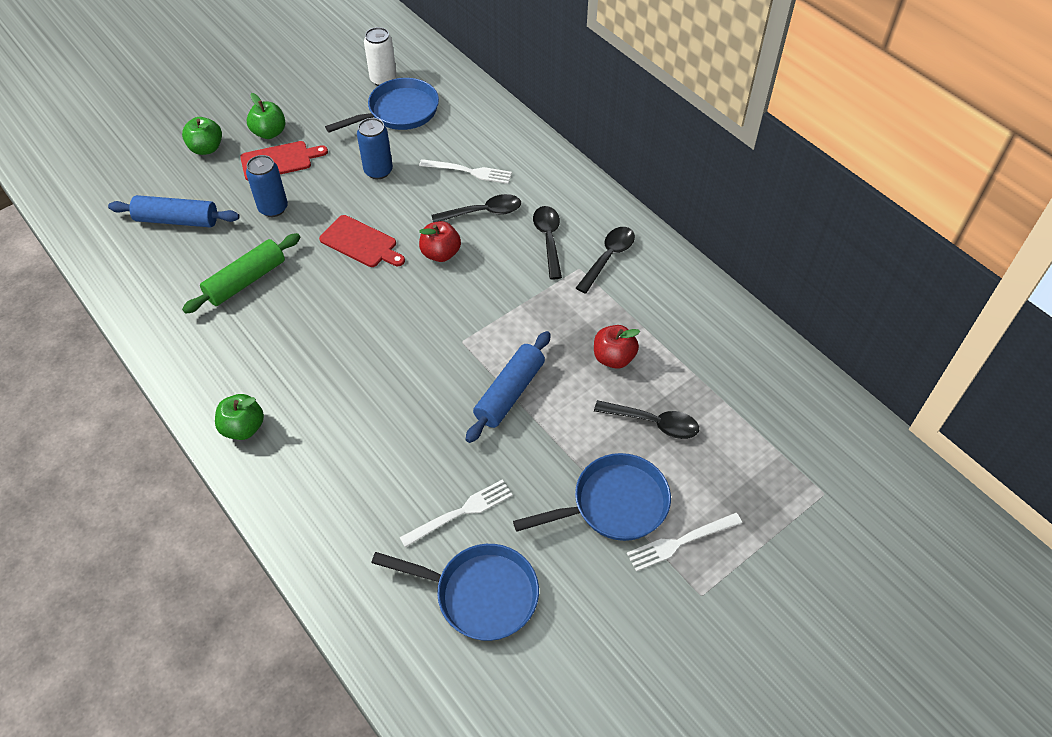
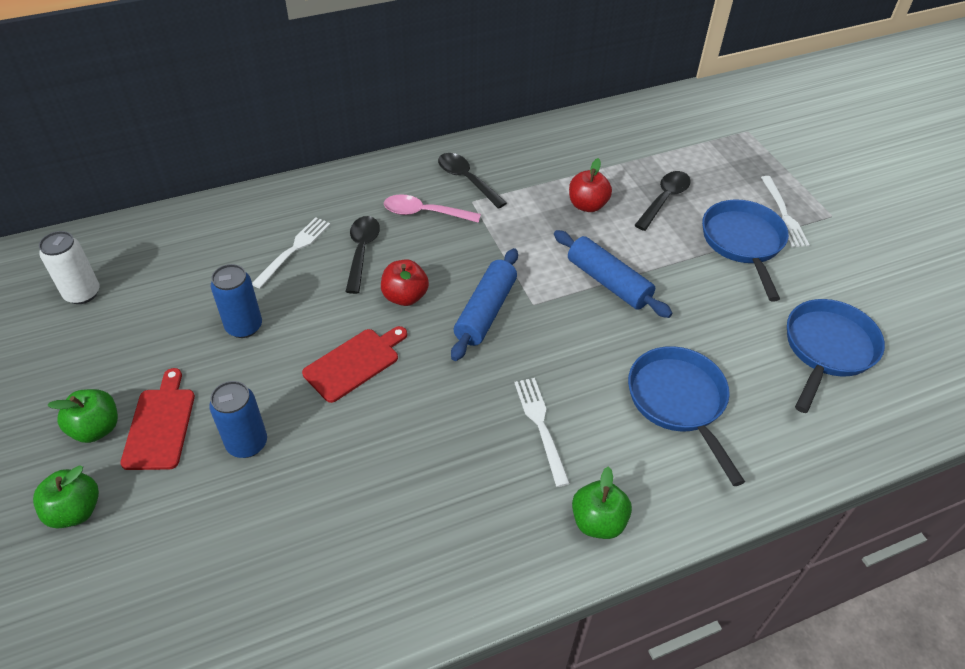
camera: 75 degrees left, 5 degrees down
(177, 220) = (204, 565): blue rolling pin -> blue rolling pin (485, 311)
(246, 281) = (362, 491): green rolling pin -> none
(399, 112) = (153, 289): blue pan -> blue pan (679, 402)
(461, 512) = (739, 345): white fork -> white fork (540, 426)
(548, 239) = (424, 213): black spoon -> pink spoon

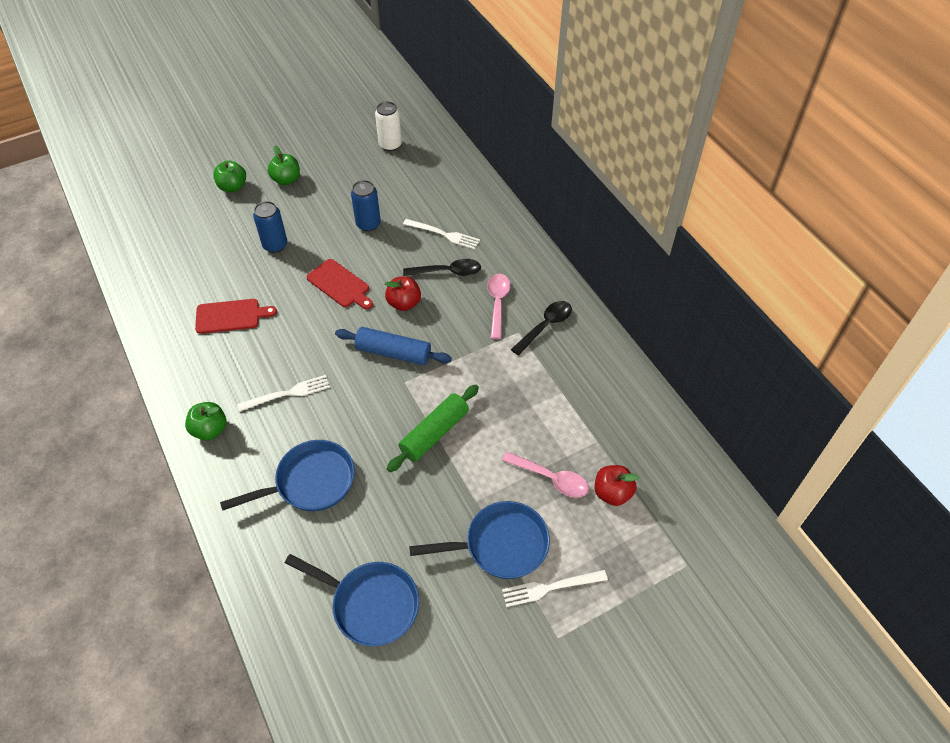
camera: 85 degrees right, 5 degrees up
(160, 425) = (289, 205): red cutting board -> red cutting board (231, 316)
(587, 205) = (530, 416): red apple -> red apple (612, 493)
(608, 282) = (434, 433): blue rolling pin -> green rolling pin
(664, 199) = (551, 478): black spoon -> pink spoon

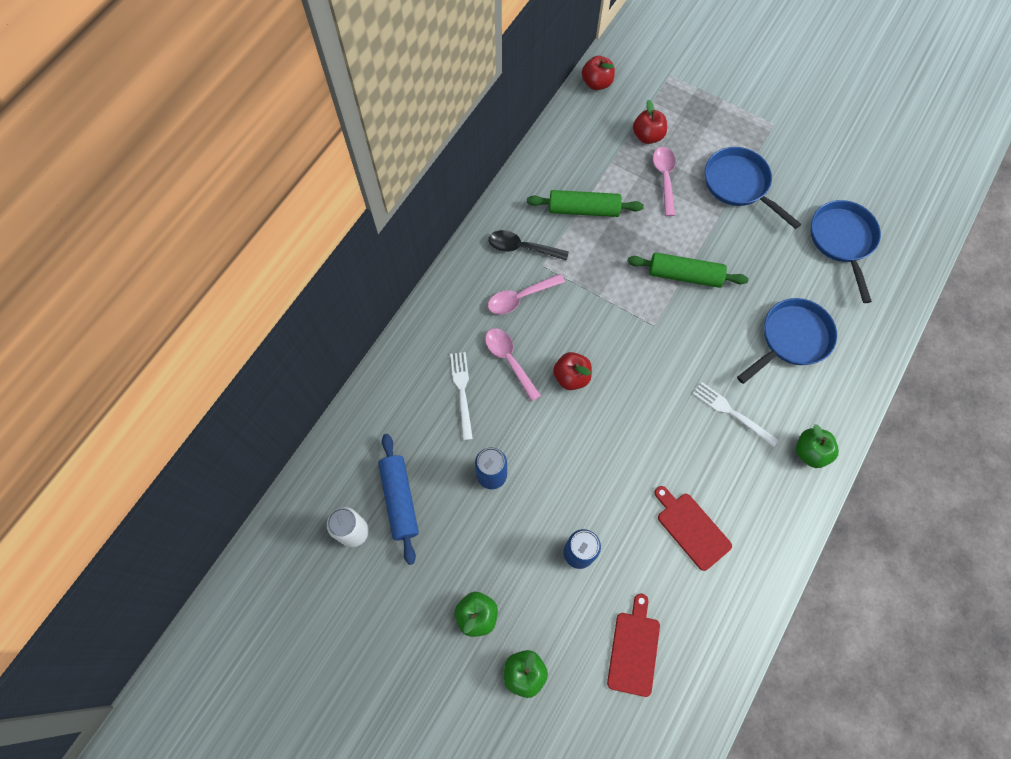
camera: 120 degrees left, 15 degrees up
(310, 482) = (792, 339): blue pan -> blue pan turned 105 degrees clockwise
(340, 285) = (587, 450): red cutting board -> red cutting board (634, 649)
(393, 352) = (631, 352): blue rolling pin -> blue rolling pin (399, 500)
(448, 272) = (509, 360): black spoon -> pink spoon
(550, 588) = (745, 142): white fork -> none
(556, 391) = (583, 209): none -> green rolling pin
(709, 483) = (596, 83): none -> red apple

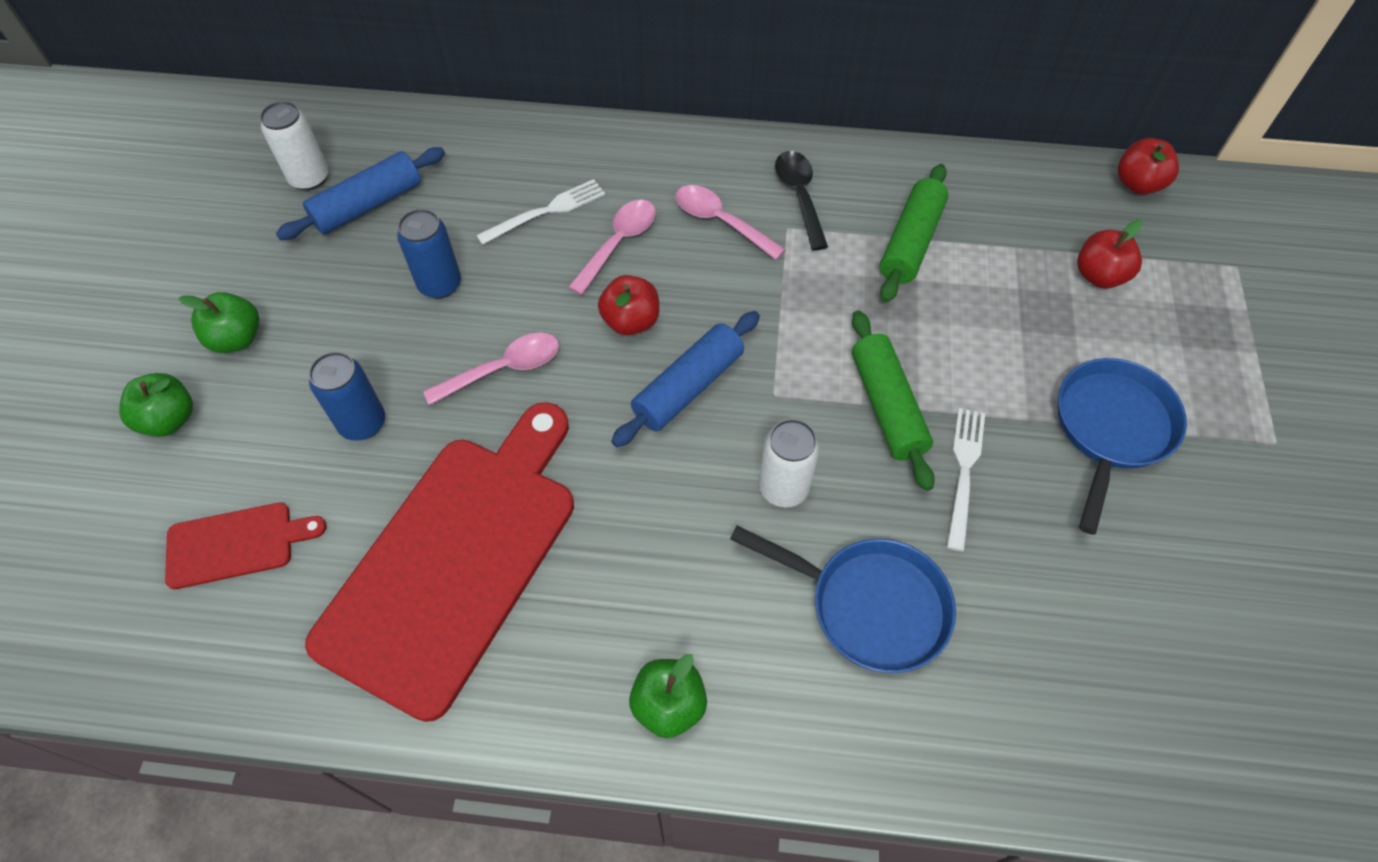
camera: 65 degrees right, 10 degrees down
(583, 209) = (911, 242): green rolling pin -> green rolling pin turned 45 degrees clockwise
(630, 366) = (688, 387): none -> blue rolling pin
(664, 178) = (1042, 322): pink spoon -> pink spoon (504, 369)
(691, 528) = (455, 560): red cutting board -> red cutting board, size x2.21
(713, 347) = (783, 488): none -> white can
(732, 413) = (681, 554): white fork -> white fork (964, 471)
(842, 240) = (1125, 632): blue pan -> none

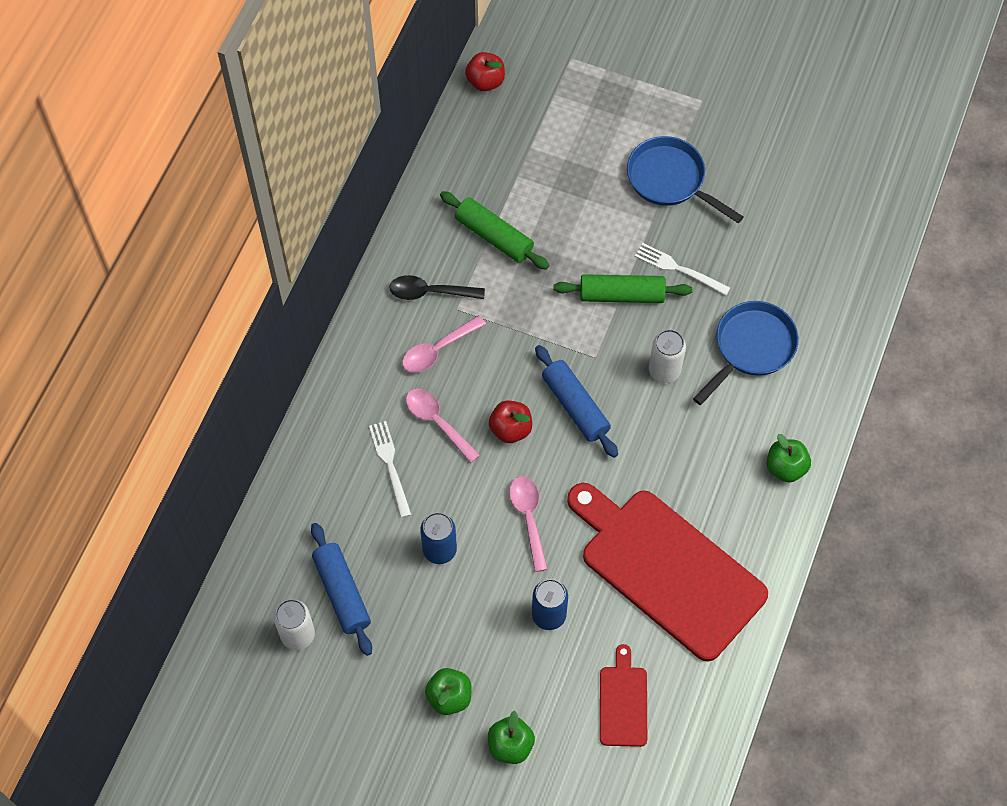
camera: 75 degrees left, 5 degrees up
(1099, 275) = (555, 137): red apple -> none

